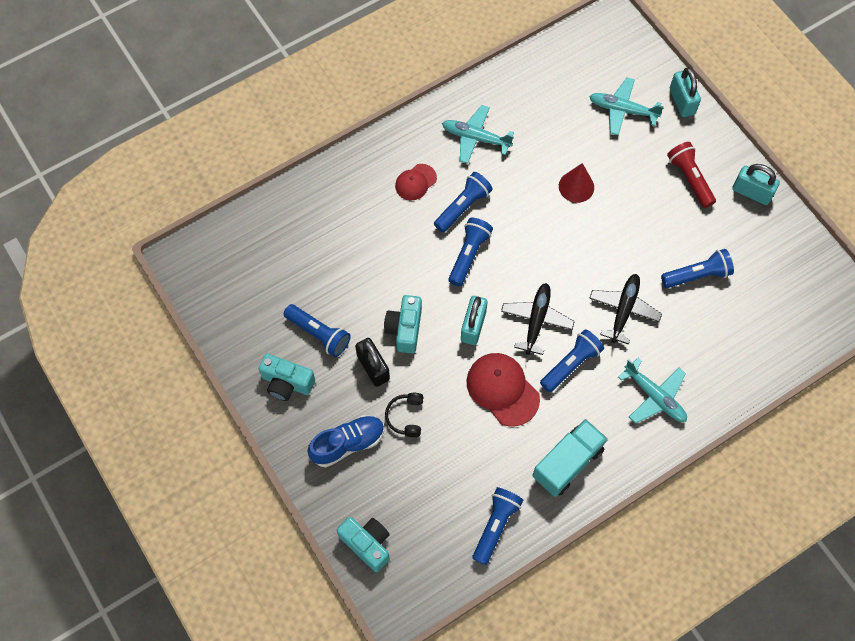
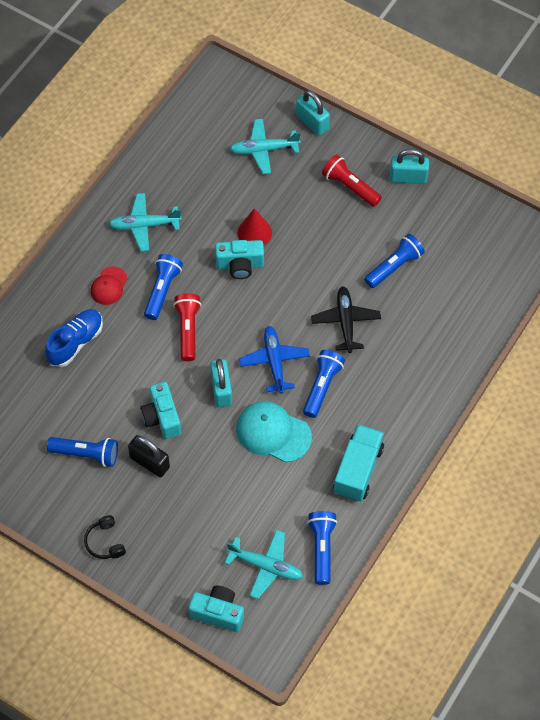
camera: 25 degrees left, 5 degrees down
(287, 383) = (78, 508): turquoise camera -> turquoise camera (240, 265)
(348, 444) = (159, 536): blue shoe -> blue shoe (75, 342)
(406, 416) = (199, 491): black headphones -> black headphones (105, 542)
(468, 255) = (187, 330): blue flashlight -> red flashlight
(502, 389) = (273, 433): red cap -> turquoise cap
(536, 320) = (274, 362): black plane -> blue plane
(655, 396) = (405, 383): turquoise plane -> turquoise plane (266, 566)

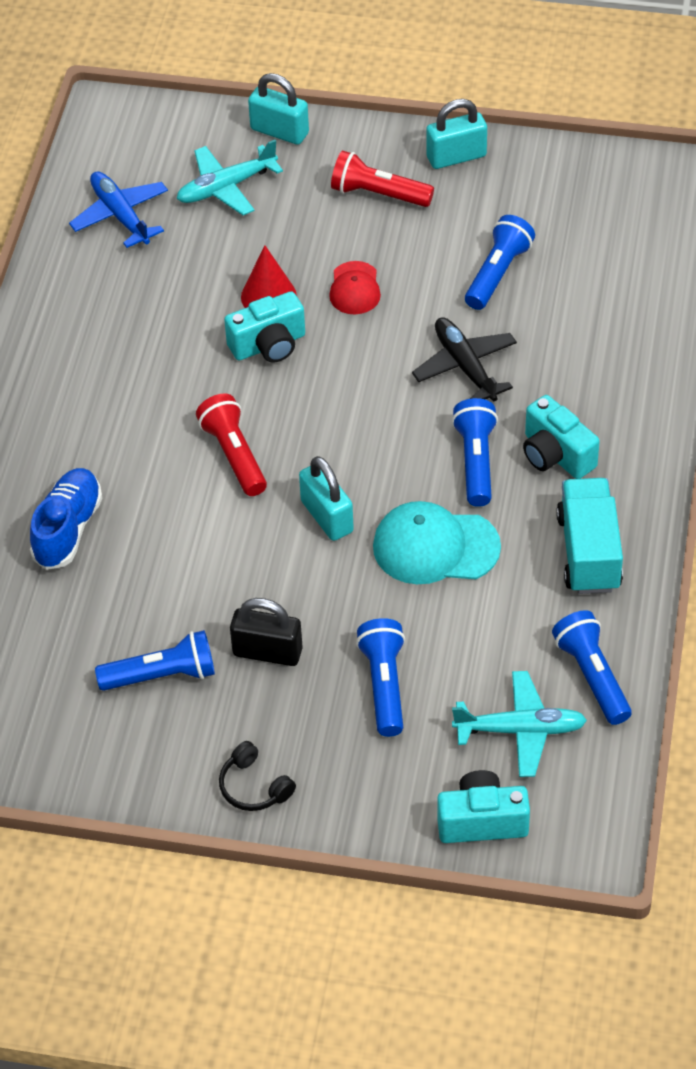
camera: 20 degrees left, 10 degrees down
(109, 286) = (81, 436): red cap -> red cap (355, 288)
(144, 225) = (96, 340): turquoise plane -> none
(162, 290) = (167, 416): blue flashlight -> blue flashlight (384, 685)
(162, 417) = (255, 585): turquoise camera -> turquoise camera (556, 455)
(274, 362) = (387, 453): blue plane -> blue plane (120, 215)

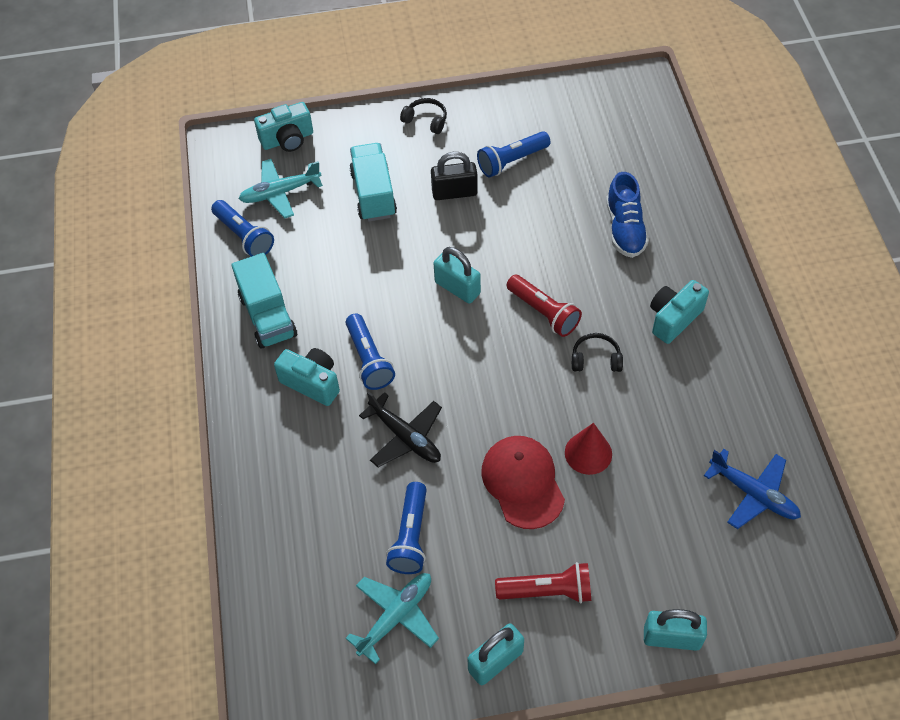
camera: 160 degrees right, 5 degrees up
(203, 385) = (595, 359): none -> black headphones
(226, 187) = (683, 554): turquoise plane -> turquoise plane (396, 616)
(269, 345) = (565, 408): turquoise camera -> turquoise camera (673, 318)
(355, 288) = (523, 482): red cap -> red cap, size x1.68
(384, 685) = (373, 194): blue flashlight -> turquoise truck
(435, 547) = (374, 289): turquoise cap -> none

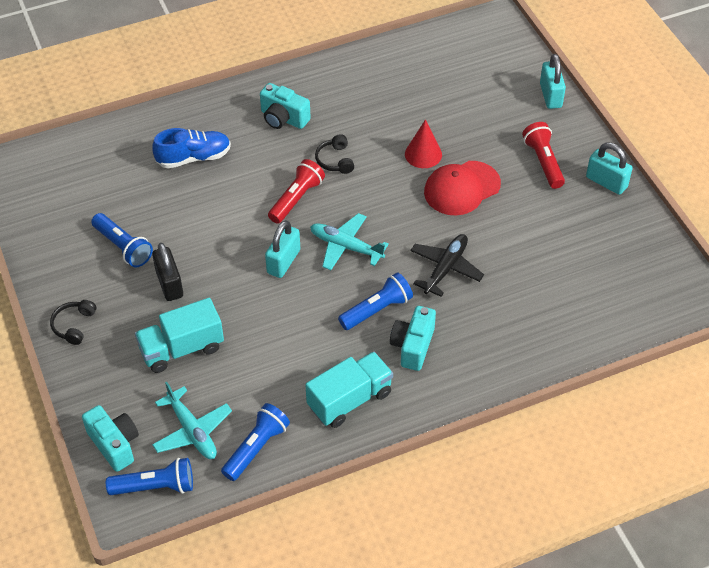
camera: 105 degrees left, 5 degrees down
(396, 616) = (598, 243): turquoise plane -> turquoise plane (346, 247)
(411, 536) = (531, 247): blue flashlight -> blue flashlight (155, 486)
(753, 494) = (427, 64): blue plane -> none

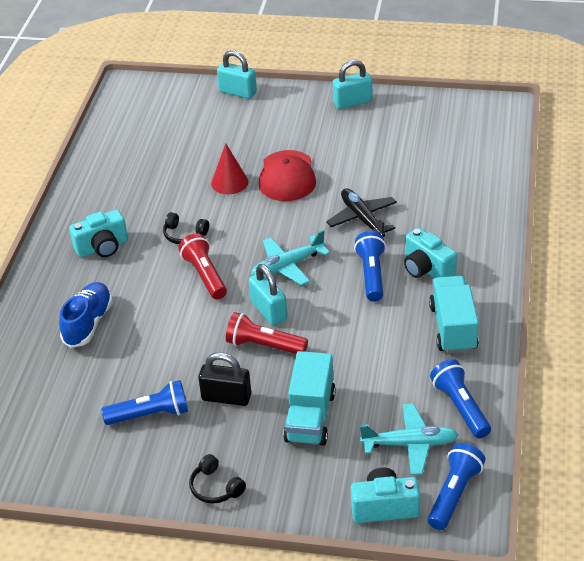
camera: 55 degrees left, 10 degrees down
(543, 162) = (302, 124): red flashlight -> red flashlight (264, 346)

